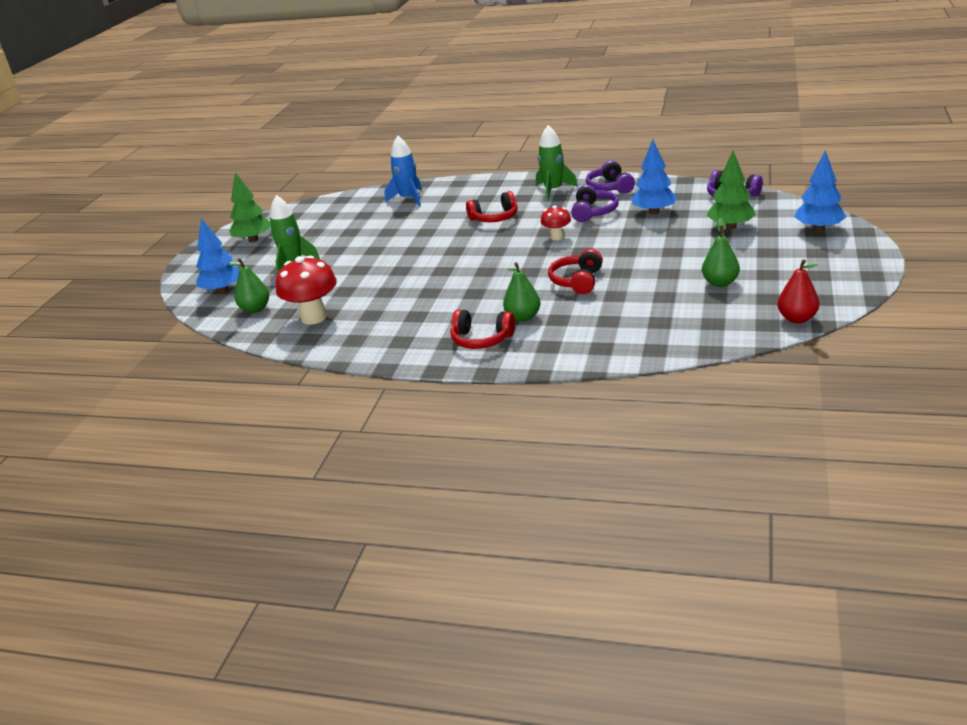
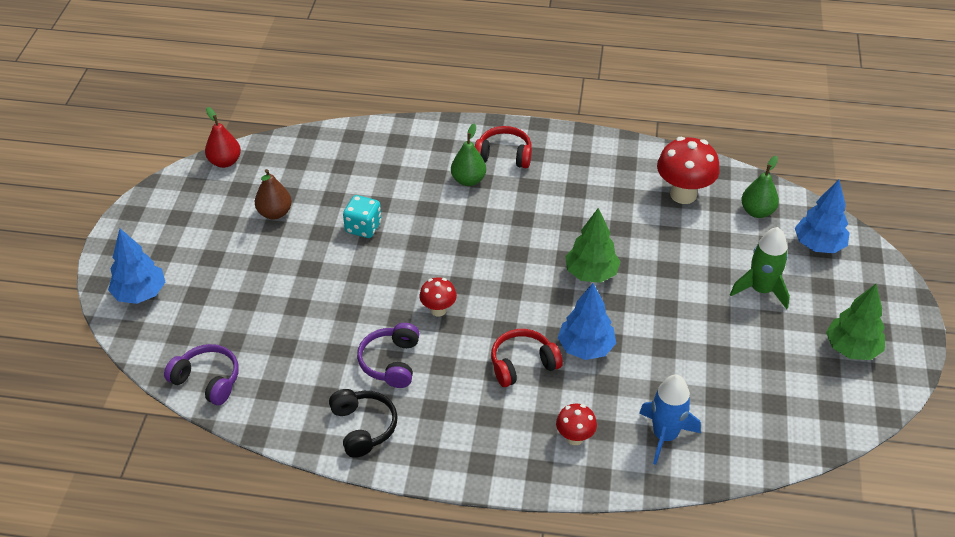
camera: 170 degrees right, 15 degrees up
(467, 194) = (575, 438): none -> red mushroom
(553, 190) = (445, 430): green rocket -> none
(577, 281) = (416, 227): red headphones -> none
(610, 187) = (363, 427): purple headphones -> black headphones
(628, 278) = (363, 227): none -> turquoise dice
(654, 212) = (314, 352): blue tree -> blue tree (585, 348)
(720, 283) = (275, 213): green pear -> brown pear
(730, 226) = (232, 309): green tree -> green tree (591, 273)

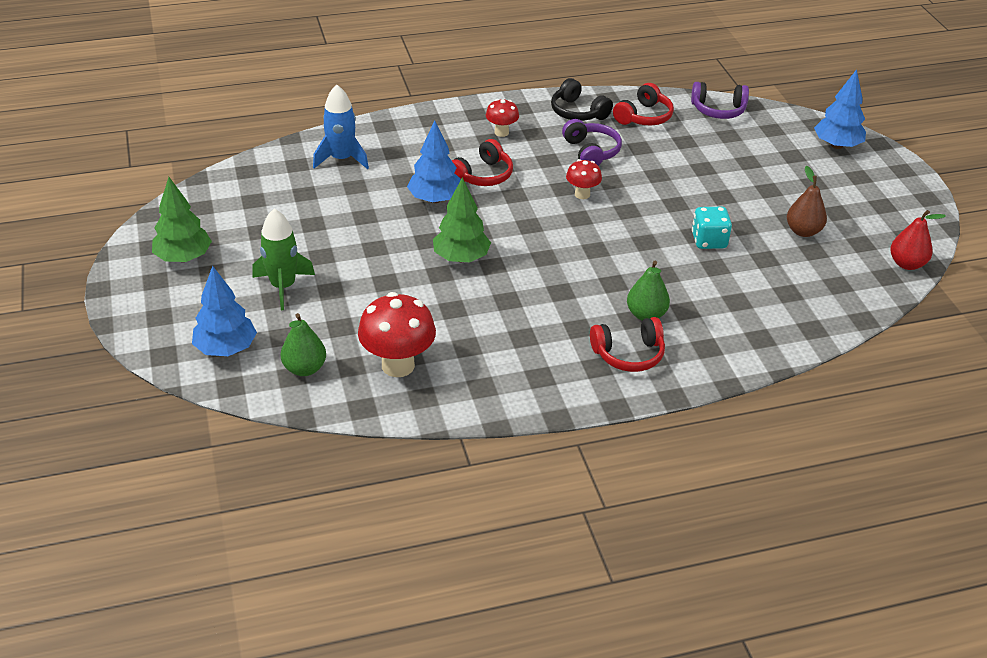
camera: 155 degrees right, 5 degrees down
(296, 396) = (644, 117): none -> red headphones
(575, 438) = (413, 142): red mushroom -> red mushroom (501, 132)

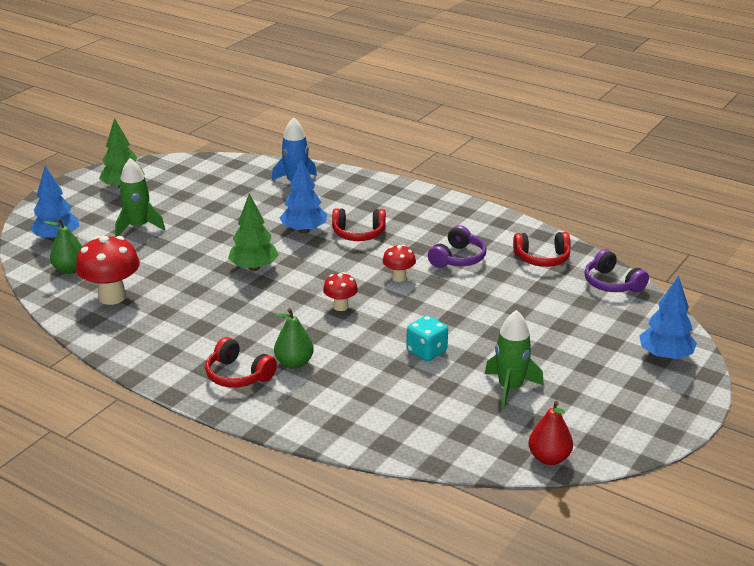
camera: 50 degrees right, 10 degrees down
(501, 132) = (421, 217): red mushroom -> red mushroom (340, 306)
(578, 112) = (498, 232): black headphones -> none
(803, 231) = (510, 388): brown pear -> green rocket

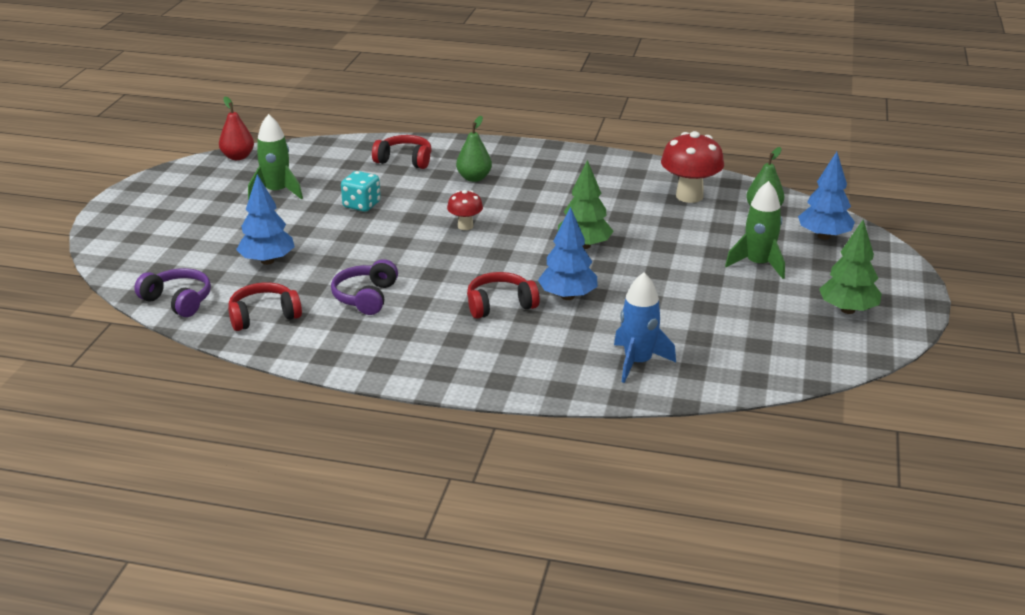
camera: 160 degrees right, 0 degrees up
(238, 375) = (513, 163): red headphones -> red headphones (404, 160)
(399, 278) = (422, 264): red mushroom -> none
(665, 356) = (129, 239): blue tree -> blue tree (267, 261)

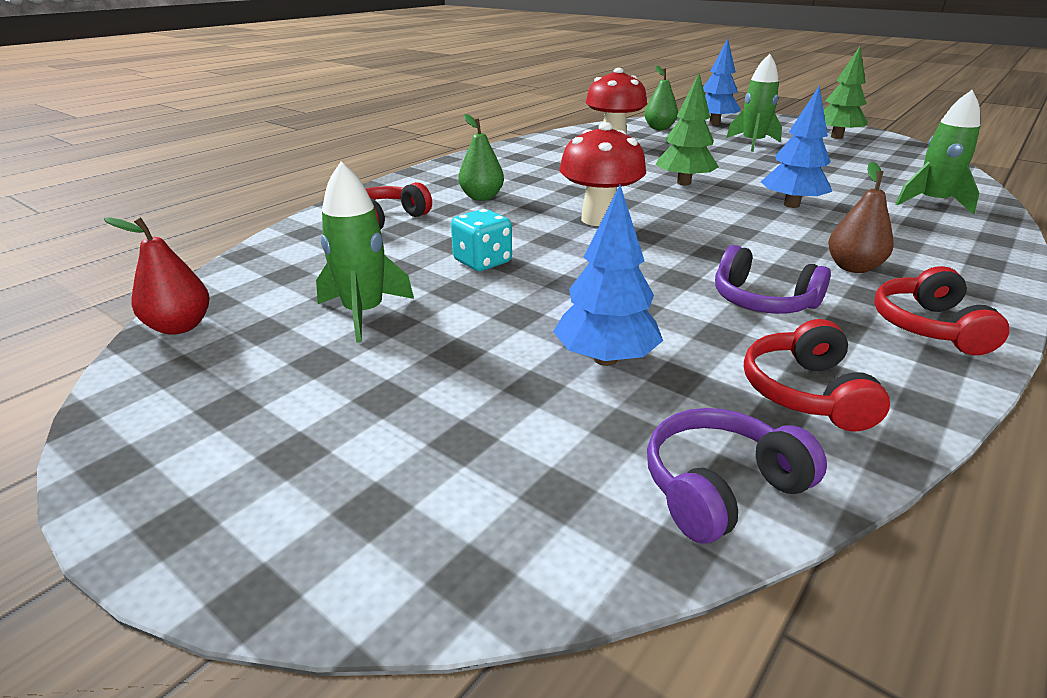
camera: 65 degrees left, 0 degrees up
(445, 326) = (853, 267): none -> brown pear
(465, 226) = (599, 219): red mushroom -> red mushroom, size x1.81
(500, 305) = (803, 234): red headphones -> red headphones (928, 327)
(637, 362) = (932, 202): blue rocket -> green rocket

